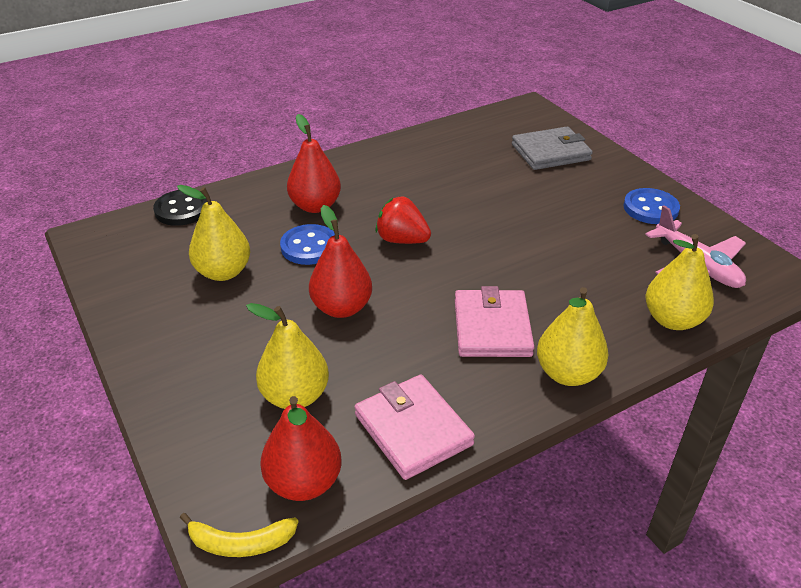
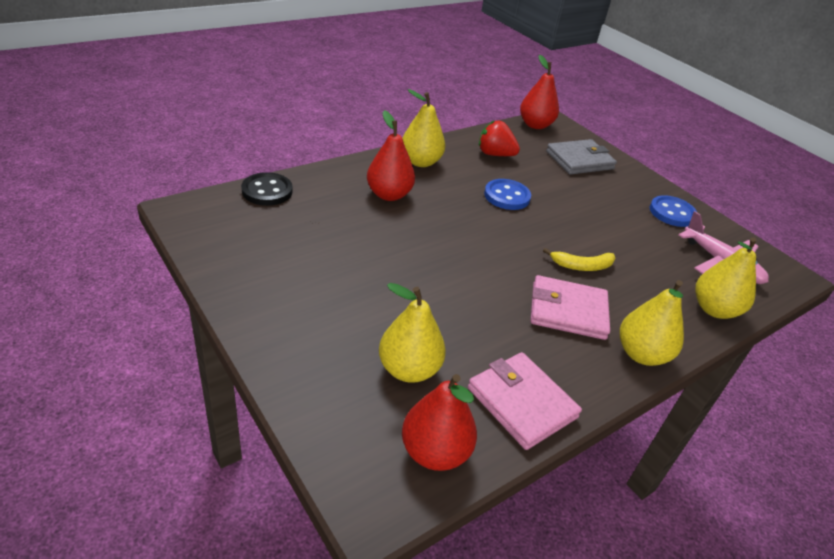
camera: 10 degrees left, 0 degrees up
(223, 272) = (318, 251): yellow pear -> yellow pear (420, 162)
(240, 543) = (388, 511): yellow banana -> yellow banana (581, 266)
(309, 247) = (391, 231): blue button -> blue button (507, 196)
(341, 308) = (433, 288): red pear -> red pear (535, 125)
(402, 240) = (472, 229): red strawberry -> red strawberry (495, 154)
(492, 327) = (568, 311): pink wallet -> pink wallet turned 75 degrees counterclockwise

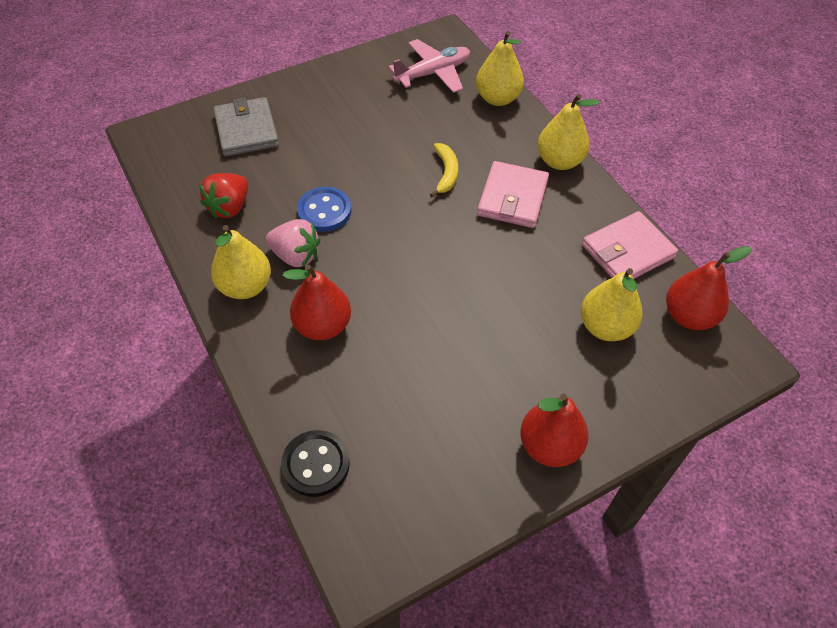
camera: 80 degrees left, 15 degrees up
(455, 183) = (296, 256): none -> pink strawberry
(535, 125) = (156, 154): red pear -> red pear (549, 446)
(672, 213) = (353, 82): blue button -> none

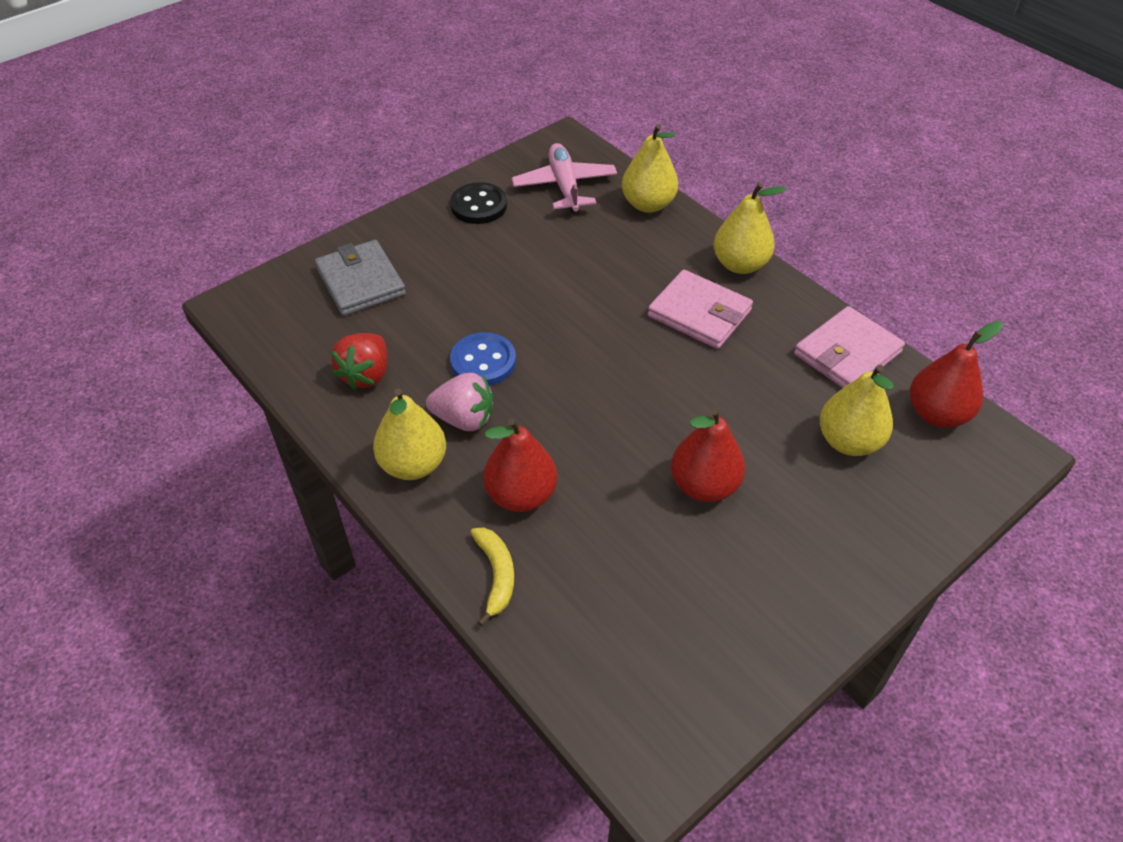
camera: 10 degrees left, 5 degrees down
(316, 464) = (561, 659): black button -> black button (479, 205)
(433, 73) = (565, 186): pink plane -> pink plane turned 60 degrees counterclockwise
(446, 173) = (614, 297): yellow banana -> yellow banana (496, 575)
(512, 198) = (699, 313): pink wallet -> pink wallet turned 60 degrees counterclockwise
(549, 446) = (827, 587): red pear -> red pear (704, 485)

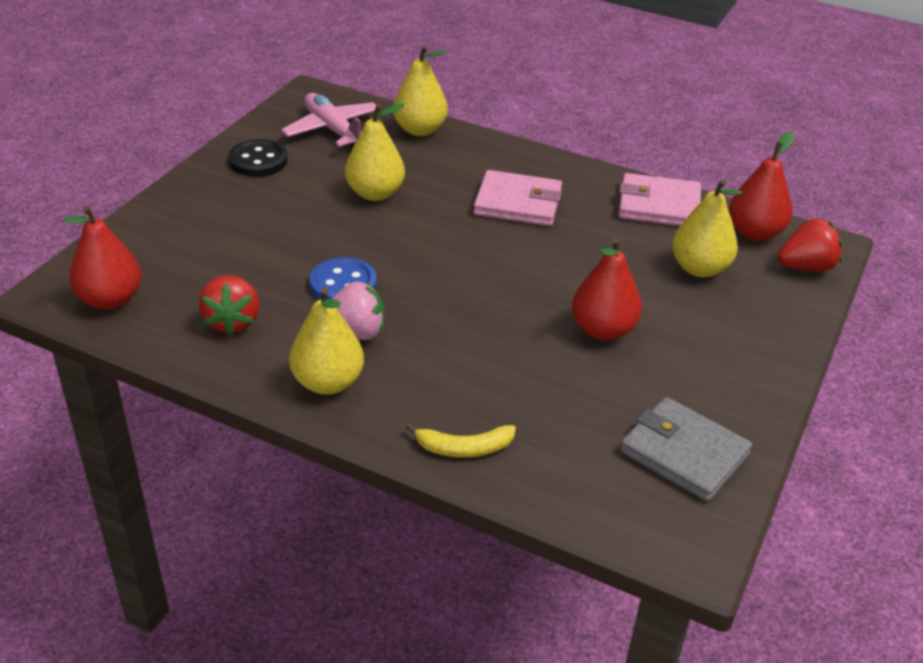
camera: 25 degrees left, 10 degrees down
(361, 282) = (176, 246): grey wallet -> grey wallet (684, 453)
(496, 575) = (464, 448): yellow banana -> yellow banana turned 120 degrees clockwise
(521, 495) = (446, 379): red pear -> red pear (110, 299)
(740, 264) = (530, 159): yellow pear -> yellow pear (375, 193)
(847, 353) = (659, 205): pink wallet -> pink wallet turned 75 degrees clockwise
(972, 473) = (806, 267): none -> red strawberry

